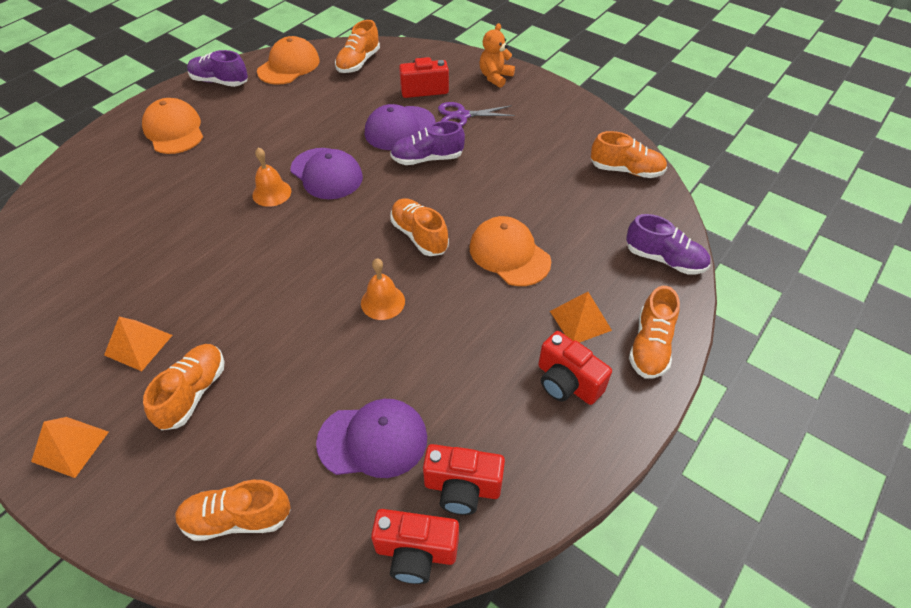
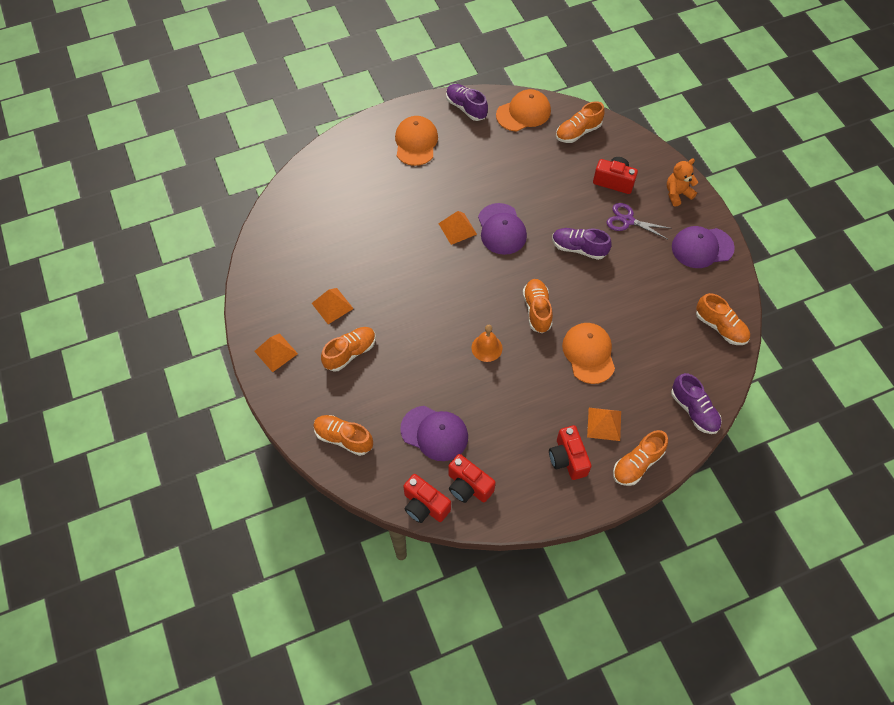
camera: 30 degrees right, 10 degrees up
(271, 193) = (457, 228): orange bell -> orange pyramid
(399, 128) = (574, 211): purple cap -> purple cap (702, 247)

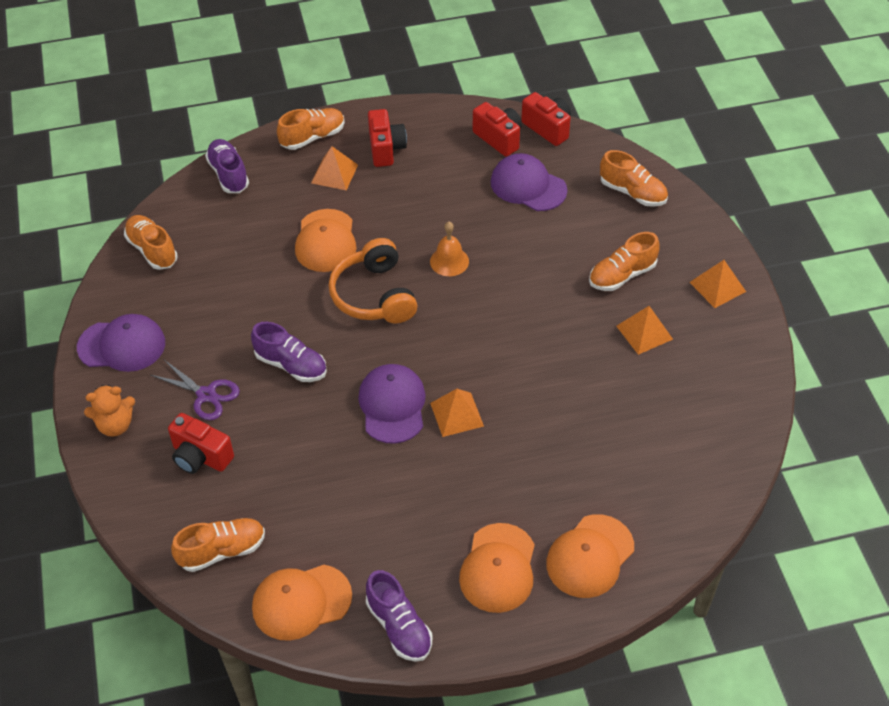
camera: 170 degrees left, 10 degrees down
(363, 155) = (590, 556): none -> orange cap
(537, 310) = (374, 295): orange shoe -> orange headphones

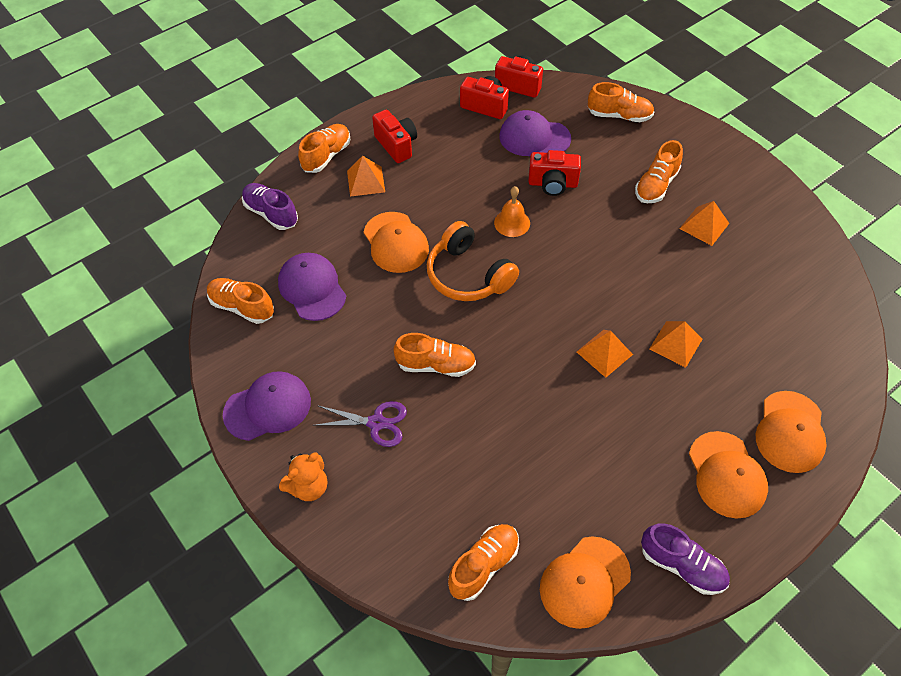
camera: 25 degrees left, 5 degrees up
(200, 457) = (407, 484): red camera -> red camera (552, 184)
(291, 365) = (436, 365): purple shoe -> orange shoe
(392, 405) = (546, 366): purple cap -> purple cap (312, 288)
(717, 286) = (733, 168): orange pyramid -> orange pyramid (675, 344)

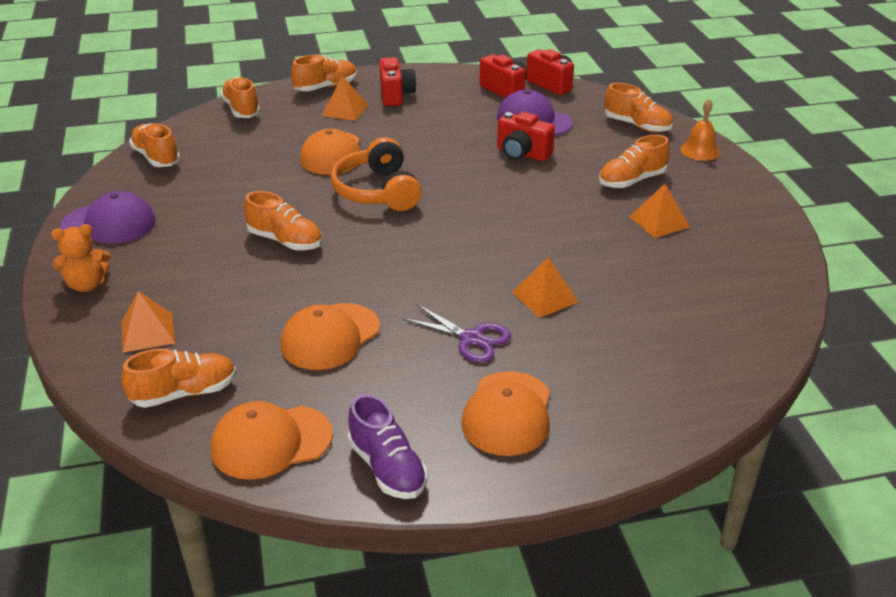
camera: 25 degrees right, 20 degrees down
(271, 213) = (241, 109): purple shoe -> orange shoe
(312, 288) = (227, 162): purple cap -> none
(376, 423) = (190, 262): purple scissors -> purple scissors (471, 339)
(512, 223) = (455, 169): orange bell -> orange bell (700, 151)
(604, 353) = (461, 281): orange pyramid -> orange pyramid (148, 332)
(790, 432) = (615, 404): orange cap -> orange cap (330, 337)

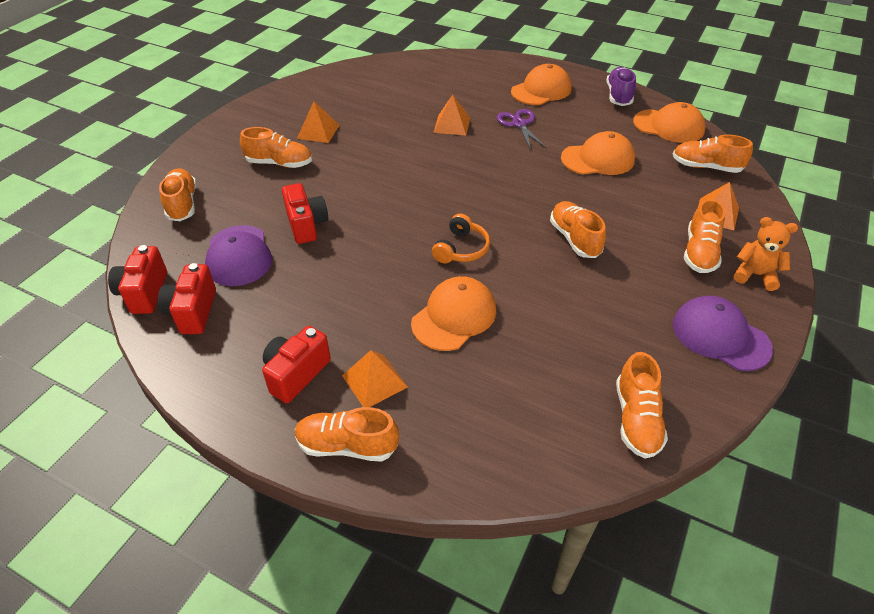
camera: 140 degrees left, 10 degrees up
(241, 109) = (483, 462): orange shoe -> orange shoe (699, 252)
(377, 191) = (461, 249): orange headphones -> orange headphones, size x0.63
(700, 151) = (193, 161): orange bell -> none

